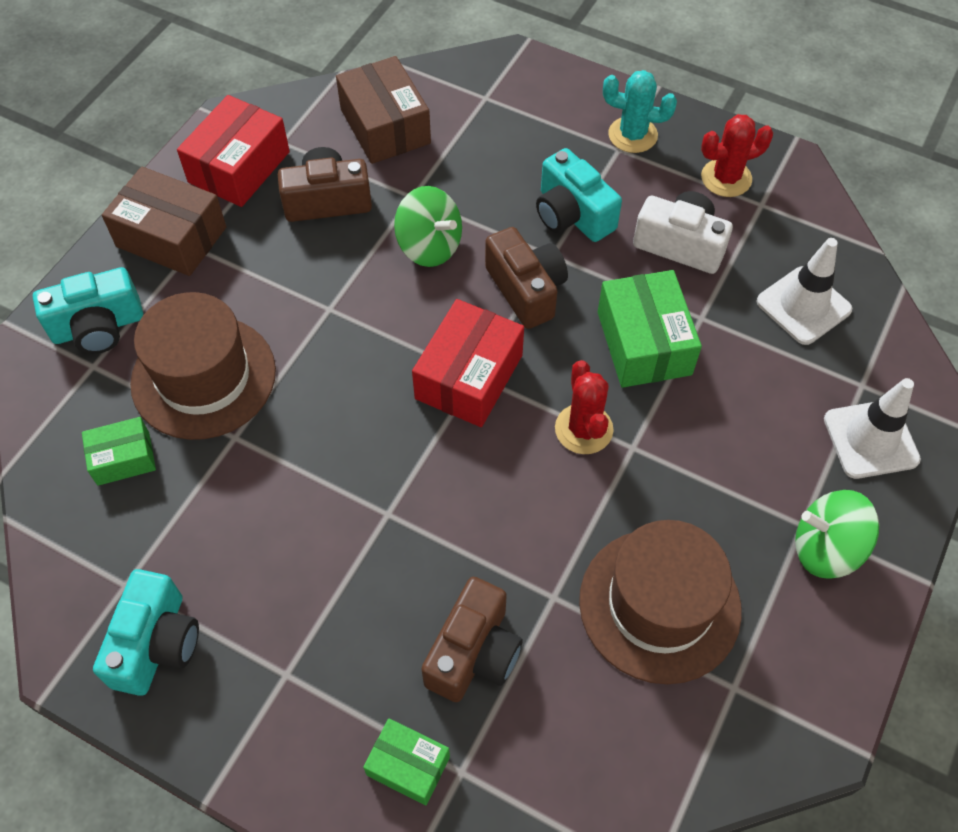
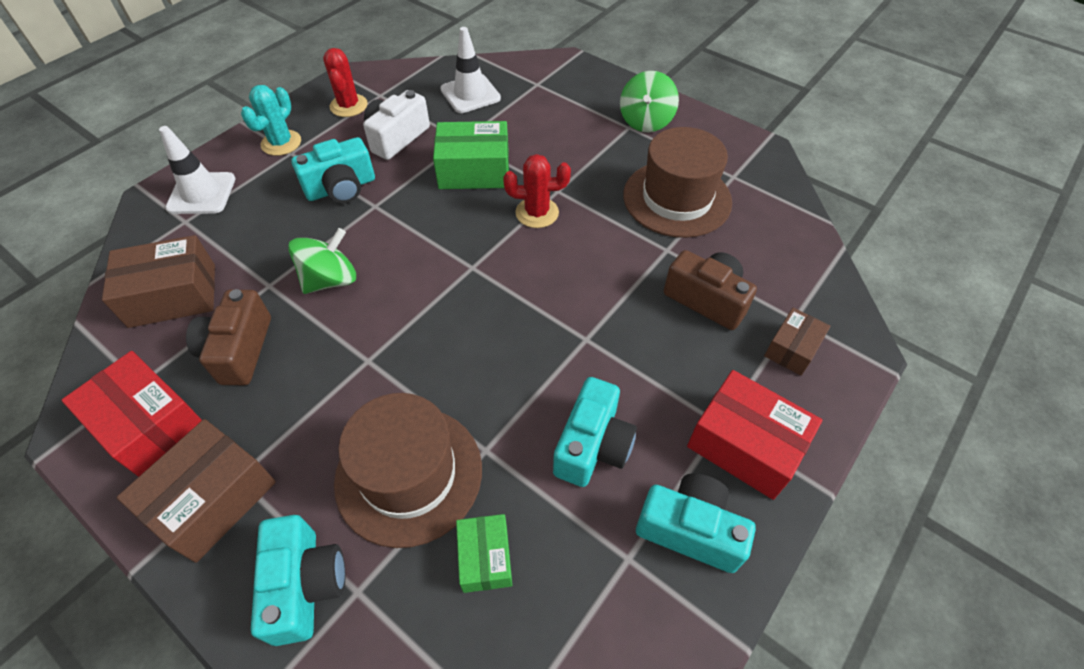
camera: 80 degrees left, 5 degrees down
(247, 538) = (593, 445): none -> turquoise camera
(408, 766) = (792, 349): green box -> brown box
(469, 377) = (472, 271): red box -> red box (745, 445)
(526, 290) = (402, 225): brown camera -> none
(870, 439) = (576, 89): white traffic cone -> white traffic cone (202, 193)

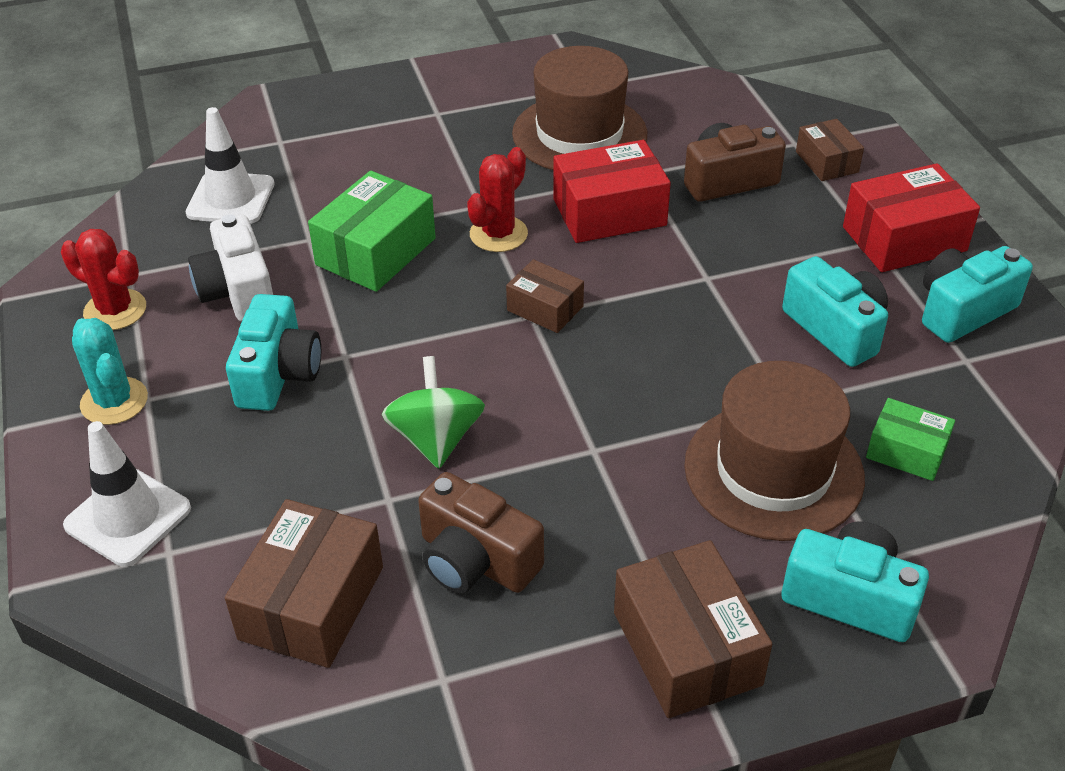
camera: 55 degrees left, 10 degrees down
(150, 425) = (527, 683): red box -> red box (609, 212)
(483, 270) = (545, 308): none -> brown box
(645, 121) = (442, 98): green spinning top -> none

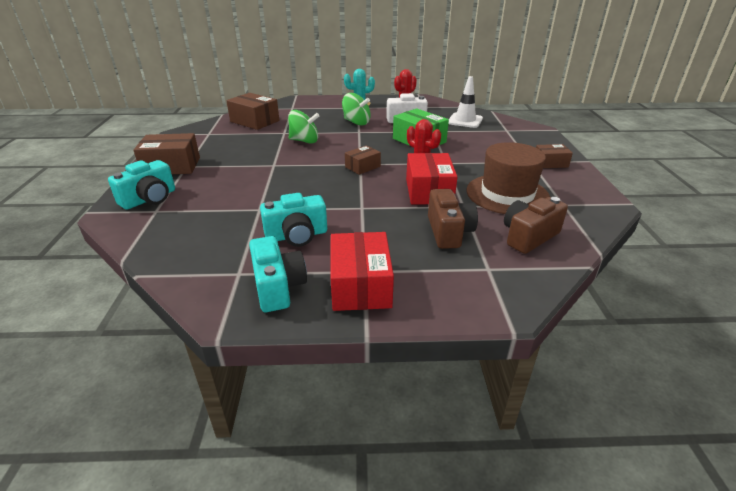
camera: 105 degrees right, 10 degrees down
(128, 517) = (309, 104): white traffic cone -> none
(278, 374) = (356, 122): turquoise camera -> green spinning top
(476, 560) = (245, 141): brown camera -> brown camera (528, 236)
(773, 471) = (225, 197): brown hat -> none
(827, 162) = (461, 276): brown box -> brown box (550, 163)
(906, 451) = (200, 233): green box -> none

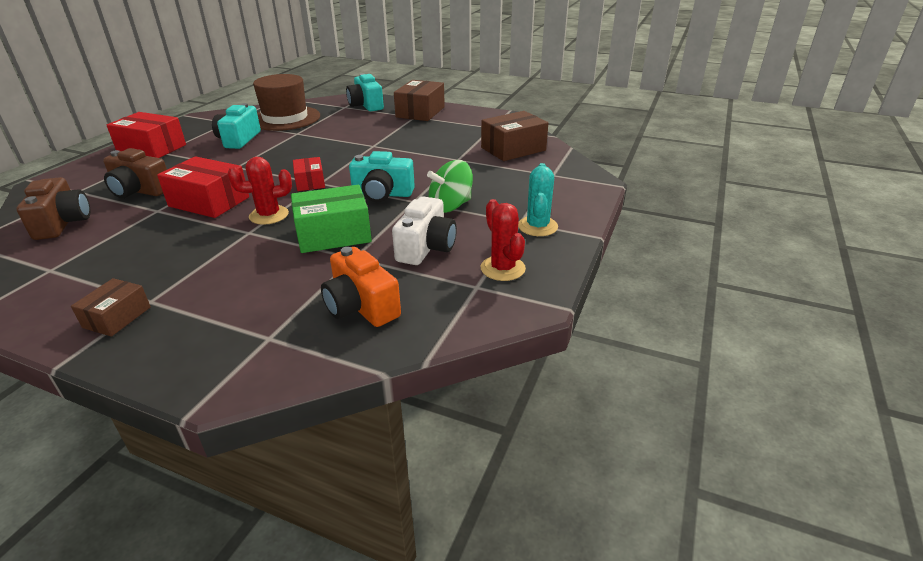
camera: 115 degrees right, 0 degrees up
(278, 287) = (195, 129): turquoise camera -> turquoise camera (382, 194)
(304, 141) = (418, 165): green spinning top -> none
(362, 167) = (310, 182): brown box -> red box
(465, 121) = (361, 306): white traffic cone -> orange camera
(507, 194) = (127, 243): brown hat -> brown hat (285, 118)

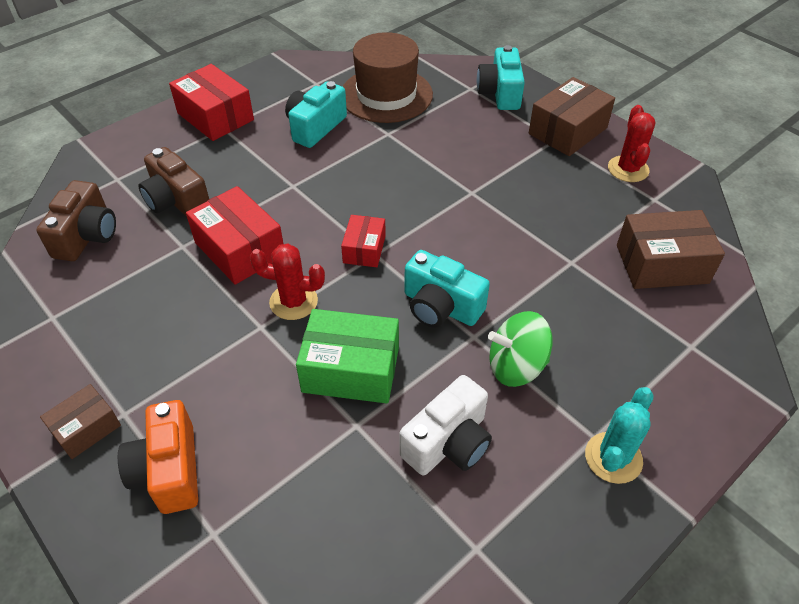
camera: 25 degrees right, 15 degrees up
(361, 306) = (327, 525): orange camera -> orange camera (169, 470)
(502, 268) = (525, 527): red cactus -> red cactus (628, 169)

